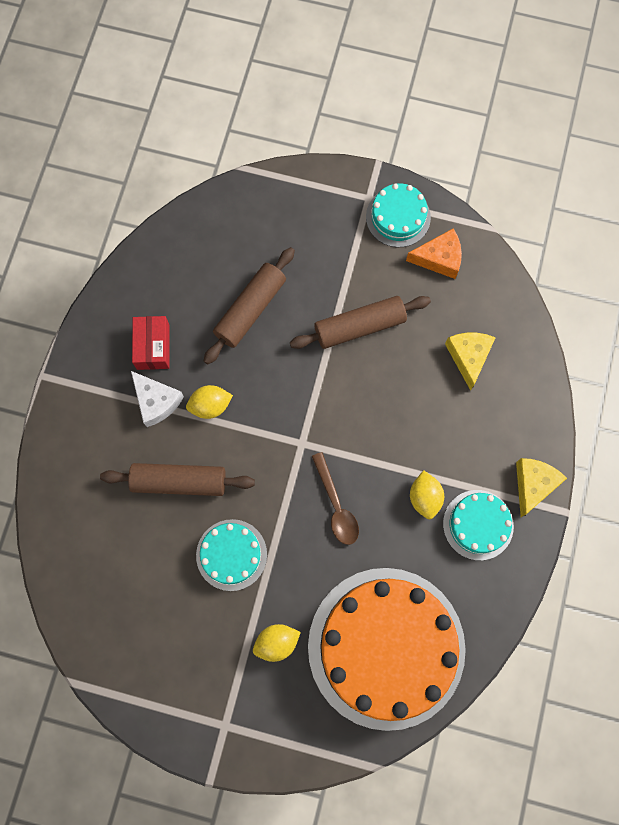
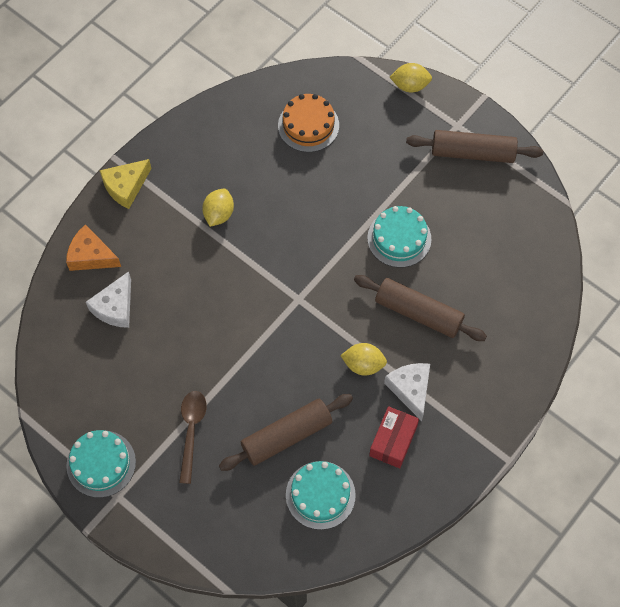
camera: 155 degrees left, 10 degrees down
(276, 642) = (391, 163): yellow lemon -> yellow lemon (410, 85)
(336, 505) = (294, 239): brown spoon -> brown spoon (191, 431)
(359, 326) = (195, 376): brown rolling pin -> brown rolling pin (473, 153)
(386, 647) = (308, 125): orange cake -> orange cake, size x0.46
(439, 258) = (87, 406): orange cheese -> orange cheese (91, 256)
(468, 357) = (115, 307): yellow cheese -> white cheese
(478, 524) = (188, 177): turquoise cake -> turquoise cake (320, 495)

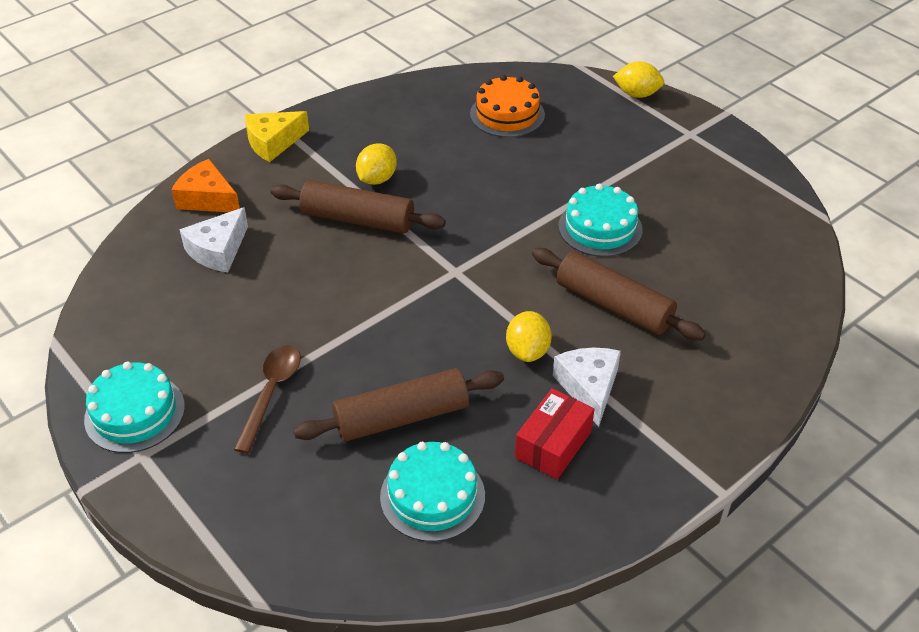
camera: 10 degrees right, 20 degrees down
(363, 364) = (527, 351): yellow lemon -> yellow lemon turned 75 degrees clockwise
(473, 153) = (707, 159): brown rolling pin -> brown rolling pin (358, 219)

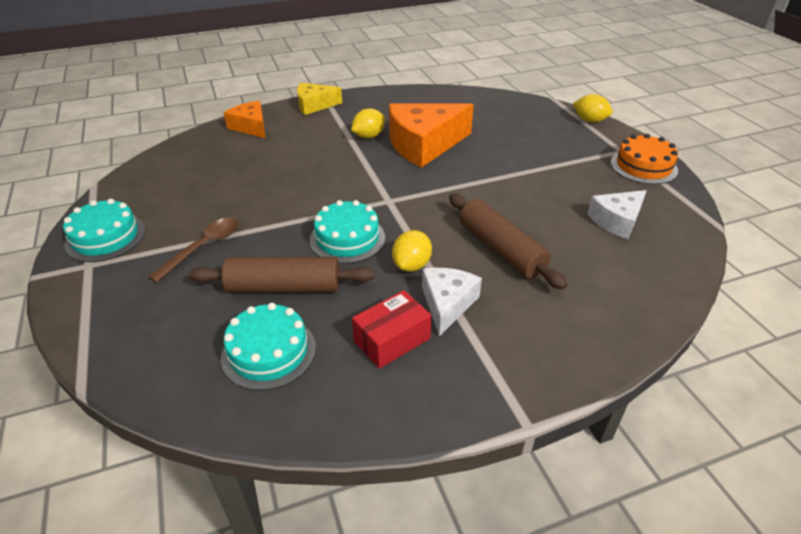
camera: 20 degrees right, 5 degrees down
(218, 250) = (235, 155): white cheese -> white cheese (617, 221)
(358, 219) = (340, 156): brown rolling pin -> none
(454, 177) = (424, 145): none -> orange cheese
(507, 114) = (484, 116): orange cake -> orange cake (643, 166)
(600, 227) = (517, 195): turquoise cake -> turquoise cake (347, 238)

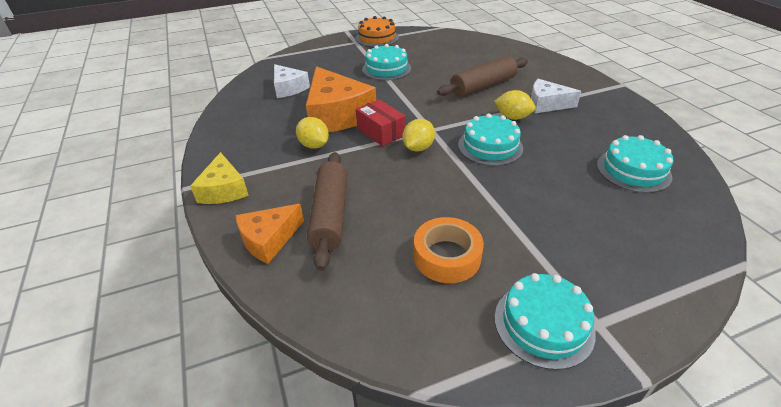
camera: 90 degrees left, 0 degrees up
(196, 199) = (447, 256): none -> orange tape
(203, 247) = (531, 230): brown spoon -> none
(284, 287) = (563, 172): brown rolling pin -> brown rolling pin (330, 215)
(392, 340) = (590, 122): red box -> red box (381, 132)
(541, 173) = (386, 69): none -> turquoise cake
(589, 121) = (309, 48): yellow lemon -> yellow lemon (418, 148)
(617, 221) = (442, 50): white cheese -> white cheese (288, 88)

